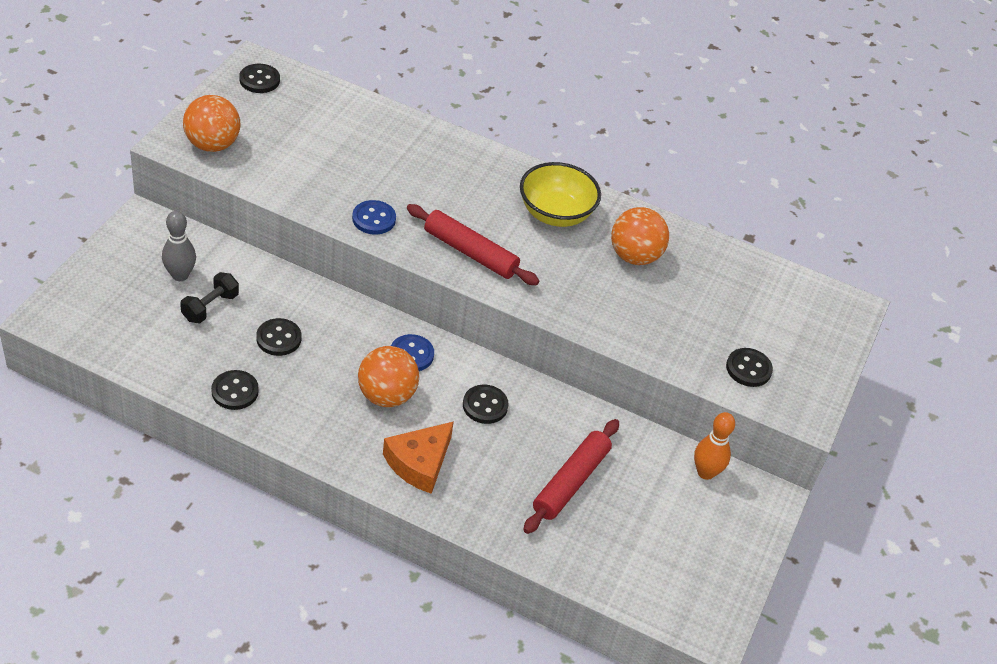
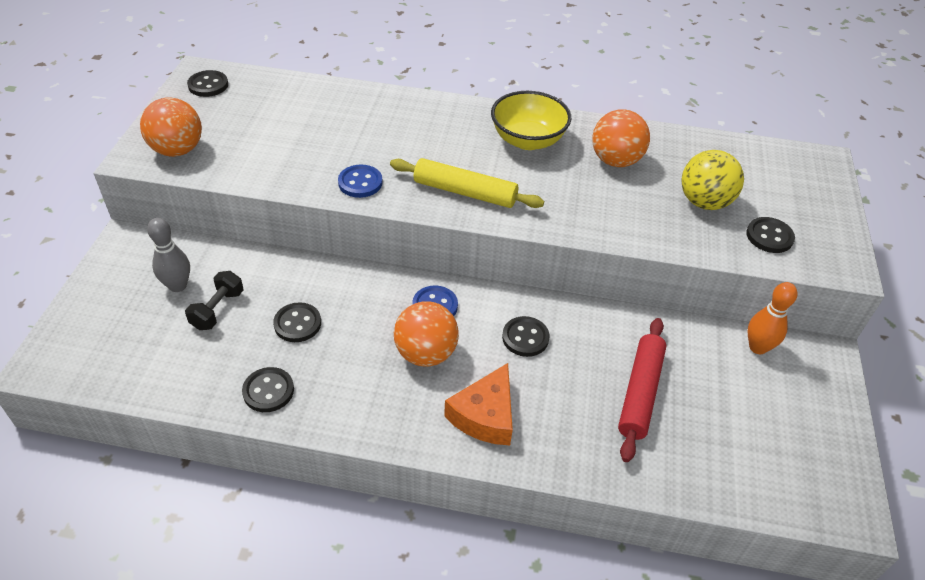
camera: 10 degrees left, 0 degrees up
(470, 252) = (465, 192): red rolling pin -> yellow rolling pin
(702, 320) = (704, 202): none -> yellow ball

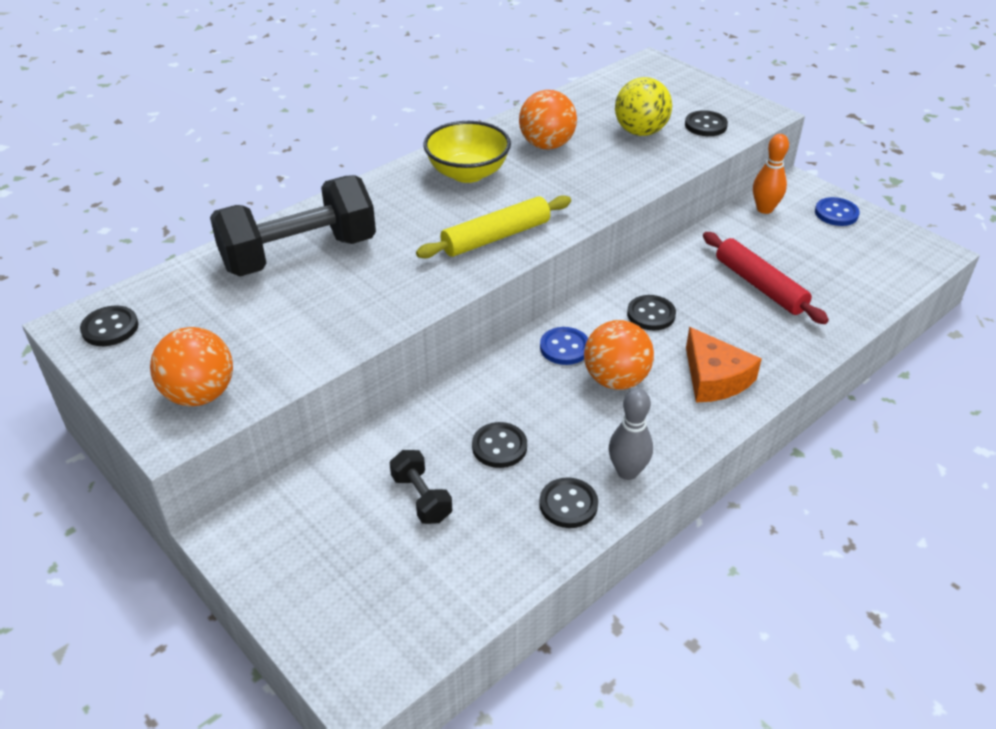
camera: 50 degrees left, 5 degrees down
(178, 286) = (352, 516): grey bowling pin -> grey bowling pin (627, 471)
(349, 115) = (299, 254): none -> black dumbbell
(360, 183) = (411, 290): blue button -> blue button (836, 213)

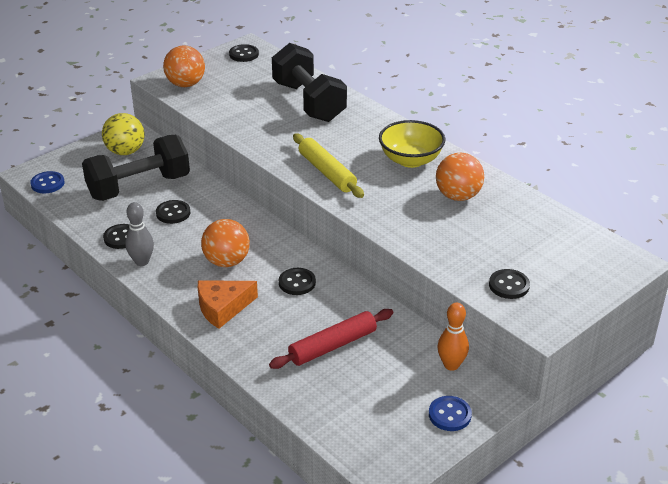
camera: 90 degrees right, 5 degrees down
(421, 498) = (139, 187): black dumbbell -> black dumbbell, size x2.22
(564, 347) = (262, 240): blue button -> blue button (47, 184)
(640, 132) = (489, 246): yellow ball -> yellow ball (125, 151)

